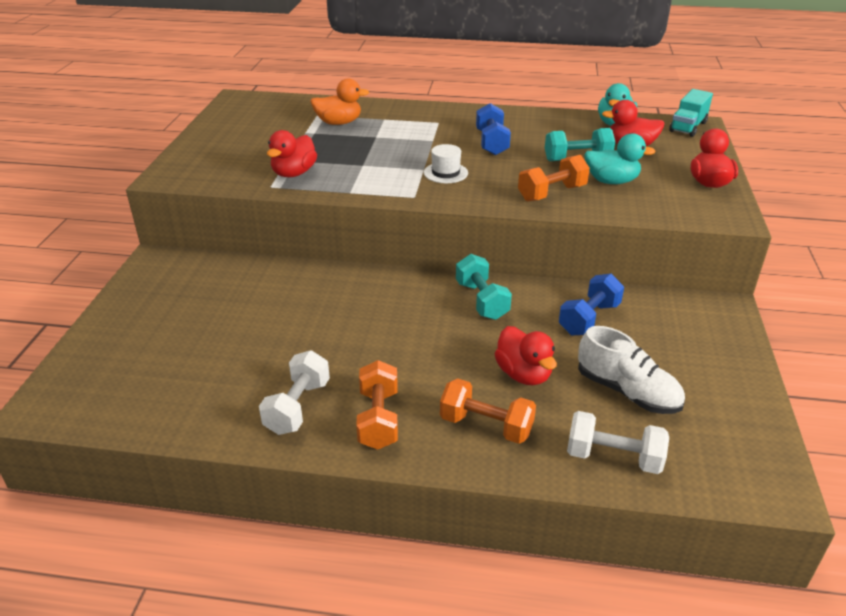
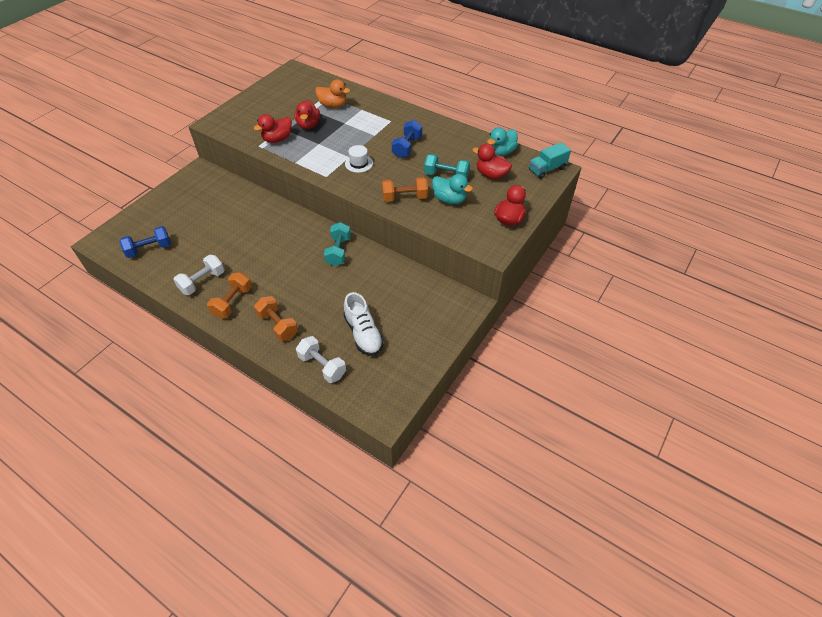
camera: 25 degrees right, 15 degrees up
(523, 374) = (320, 304): red duck -> red duck (308, 125)
(589, 319) = (385, 283): blue dumbbell -> blue dumbbell (149, 249)

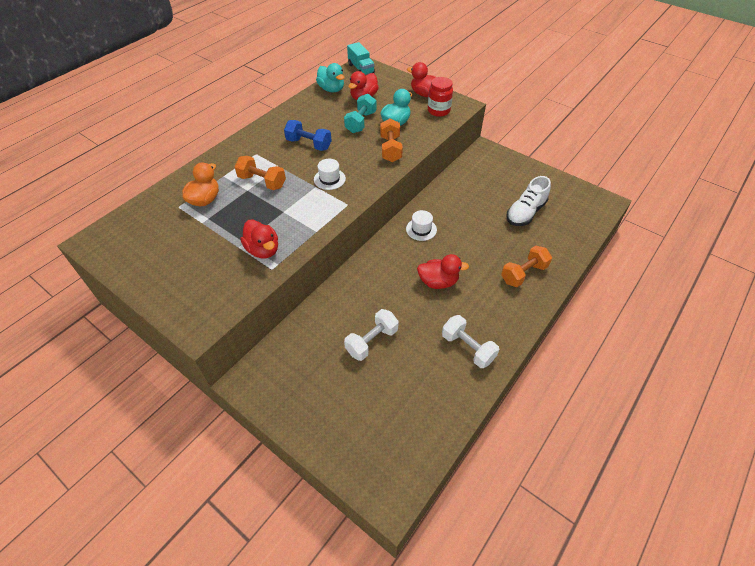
camera: 85 degrees left, 0 degrees up
(149, 249) = (410, 420): blue dumbbell -> none
(232, 302) = (497, 315): orange dumbbell -> orange dumbbell (262, 182)
(308, 125) = (240, 221): red duck -> red duck (438, 282)
(322, 366) = (565, 240): white dumbbell -> white dumbbell (372, 341)
(338, 251) = (421, 229): turquoise dumbbell -> white hat
(363, 334) = (525, 213): white shoe -> white shoe turned 150 degrees clockwise
(478, 231) = (438, 111): none -> red jar

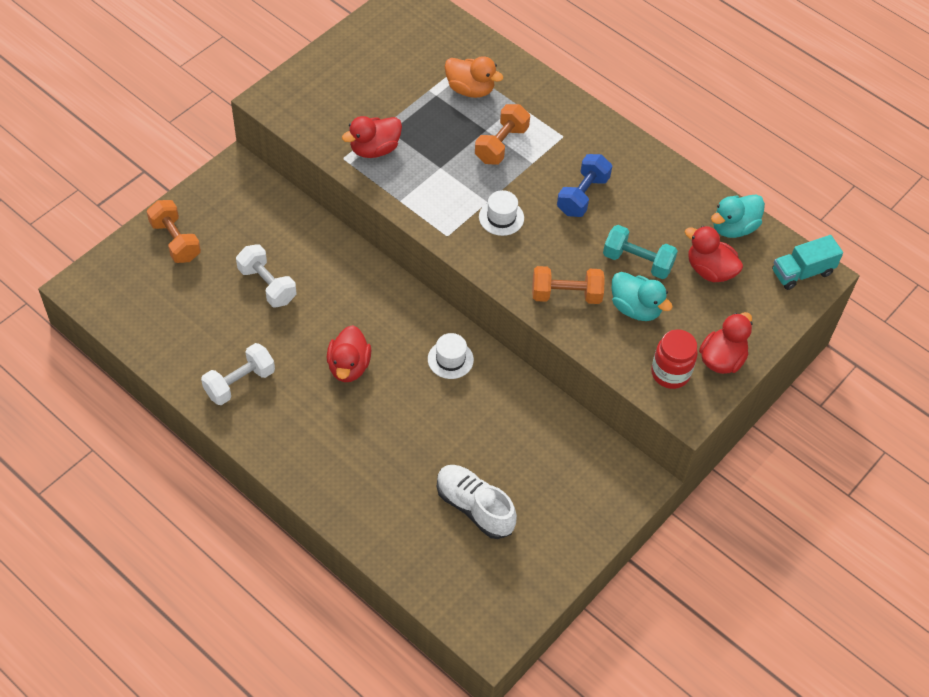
camera: 90 degrees right, 5 degrees up
(523, 273) = (349, 474): orange dumbbell -> orange dumbbell (175, 241)

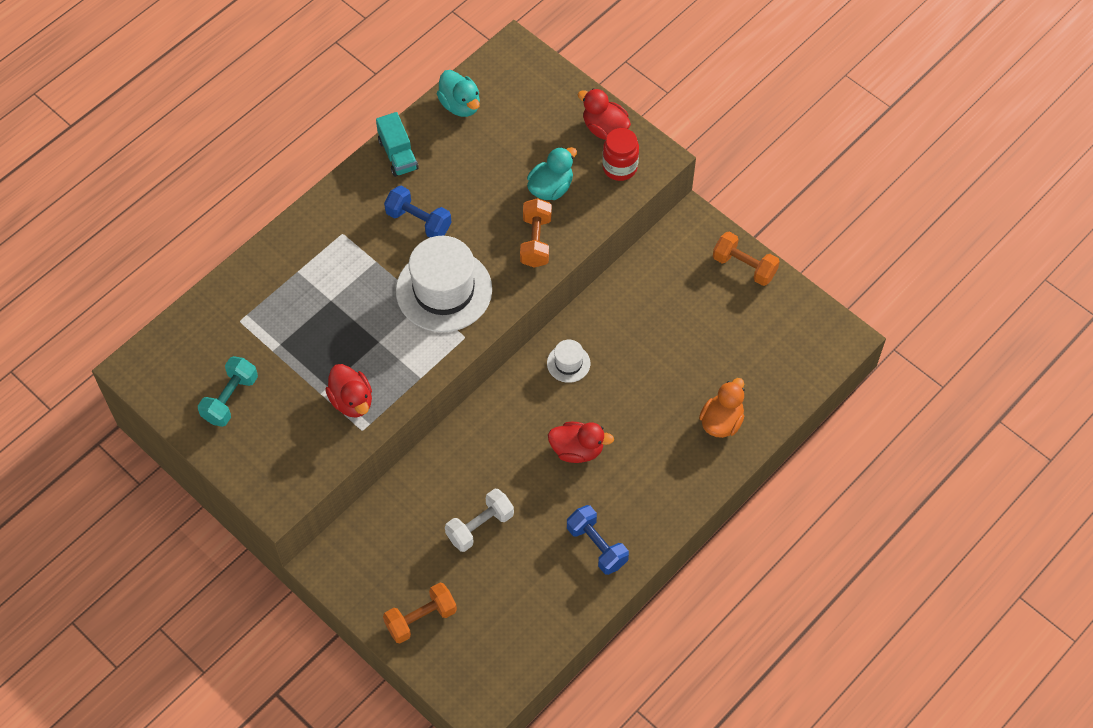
camera: 85 degrees left, 5 degrees up
(240, 383) = (597, 546): white dumbbell -> blue dumbbell
(470, 89) = (274, 312): orange duck -> orange duck (721, 421)
(474, 507) = (723, 347): white shoe -> none
(501, 144) = (351, 287): orange dumbbell -> orange dumbbell (744, 266)
(501, 217) = (444, 290): white hat -> white hat, size x2.18
(637, 262) = (498, 182): turquoise dumbbell -> turquoise dumbbell (230, 399)
(710, 270) = (508, 128): red duck -> none
(802, 272) = (511, 60): turquoise truck -> turquoise truck (398, 154)

